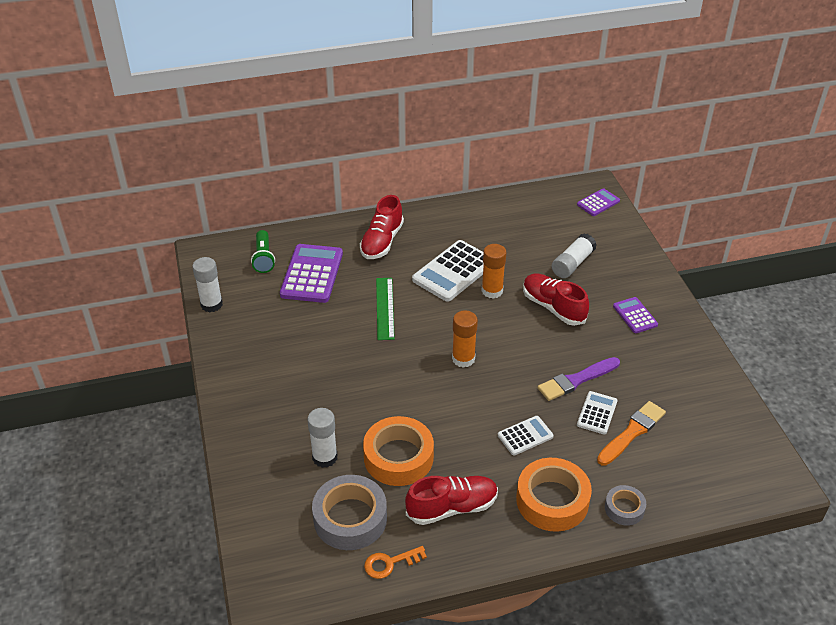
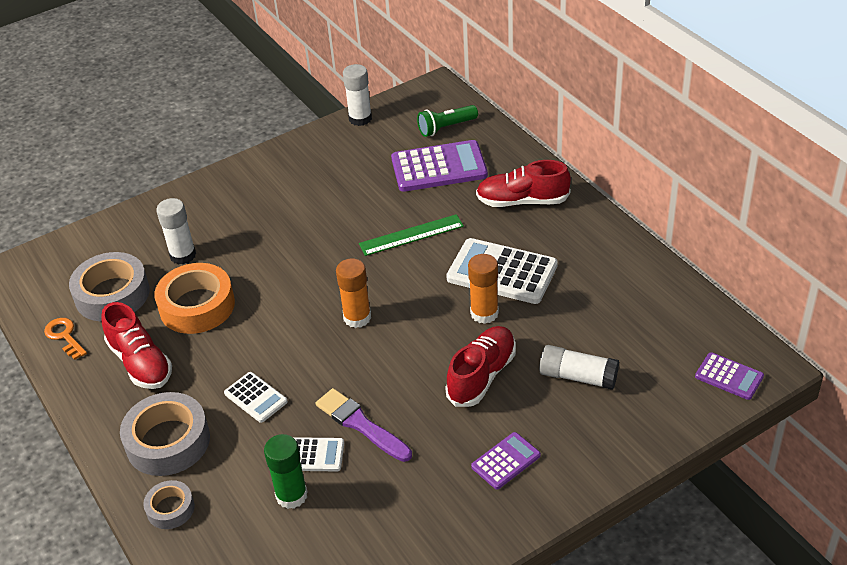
camera: 75 degrees right, 0 degrees up
(552, 500) = (168, 441): orange tape -> grey tape
(632, 432) = (291, 495): orange brush -> green glue stick

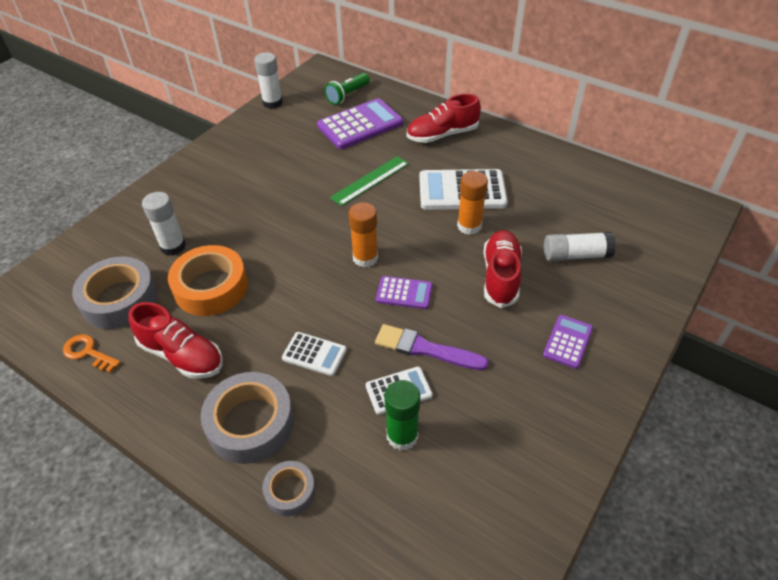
camera: 25 degrees left, 5 degrees up
(729, 376) = (683, 223): purple calculator -> purple calculator (404, 293)

